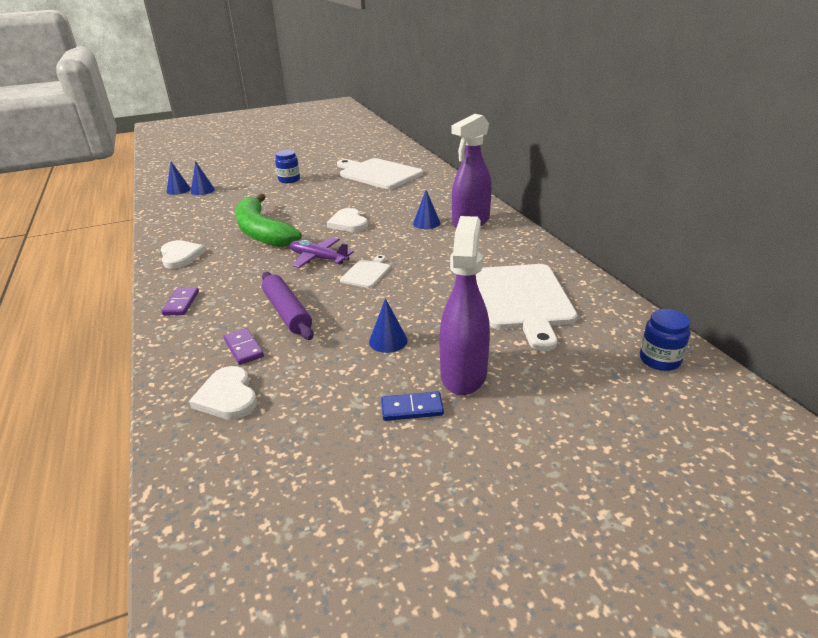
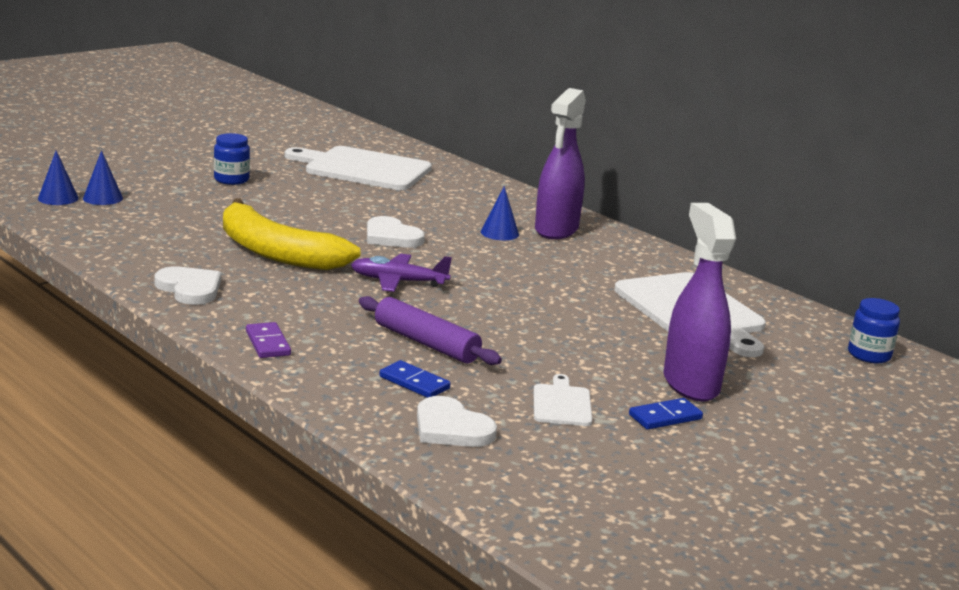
camera: 25 degrees left, 10 degrees down
(243, 348) = (414, 383): purple domino -> blue domino
(261, 232) = (276, 252): green banana -> yellow banana
(366, 273) = (481, 294): white cutting board -> white cutting board (562, 404)
(388, 341) = (580, 361): blue cone -> none

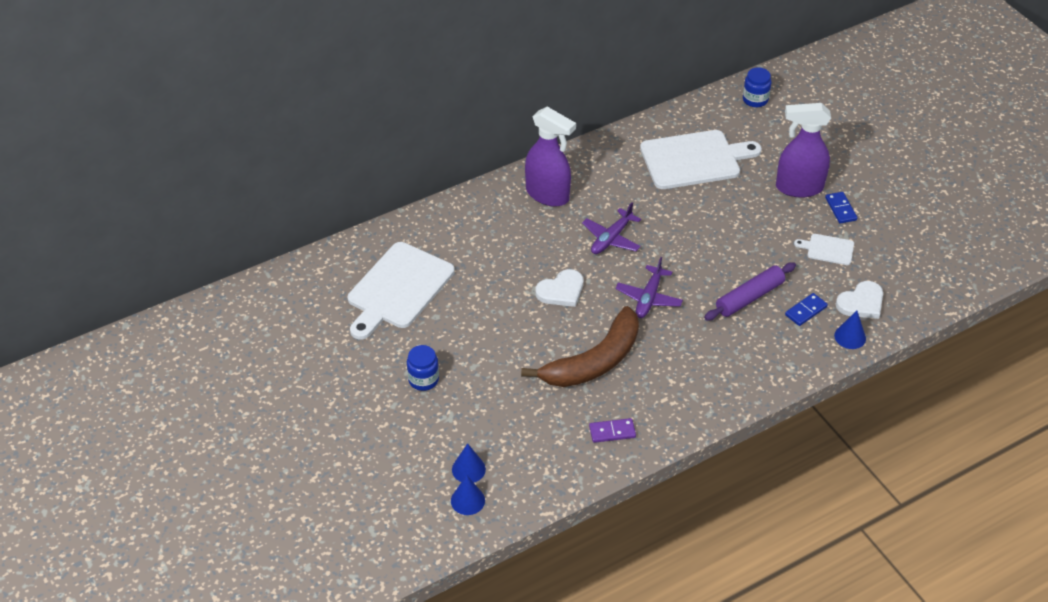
camera: 75 degrees left, 25 degrees up
(190, 288) = (664, 415): white heart -> none
(267, 343) = (754, 377): purple domino -> purple domino (612, 432)
(276, 252) = (594, 361): yellow banana -> brown banana
(498, 262) = (611, 238): none -> purple plane
(499, 233) = (554, 227): blue cone -> blue cone (850, 337)

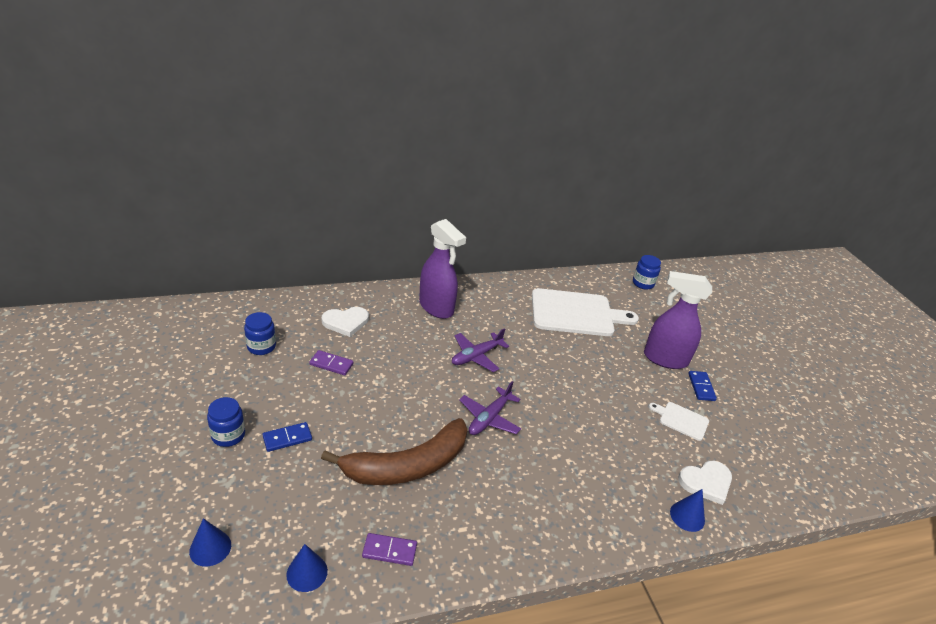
camera: 10 degrees right, 10 degrees down
(398, 289) = (261, 347): white cutting board -> blue jar
(467, 500) = (184, 587): blue cone -> blue cone (307, 572)
(476, 287) = (331, 364): none -> purple domino
(561, 291) = (408, 388): white heart -> white heart (345, 322)
(749, 297) = (590, 445): purple rolling pin -> none
(806, 311) = (645, 475): blue domino -> blue domino (287, 438)

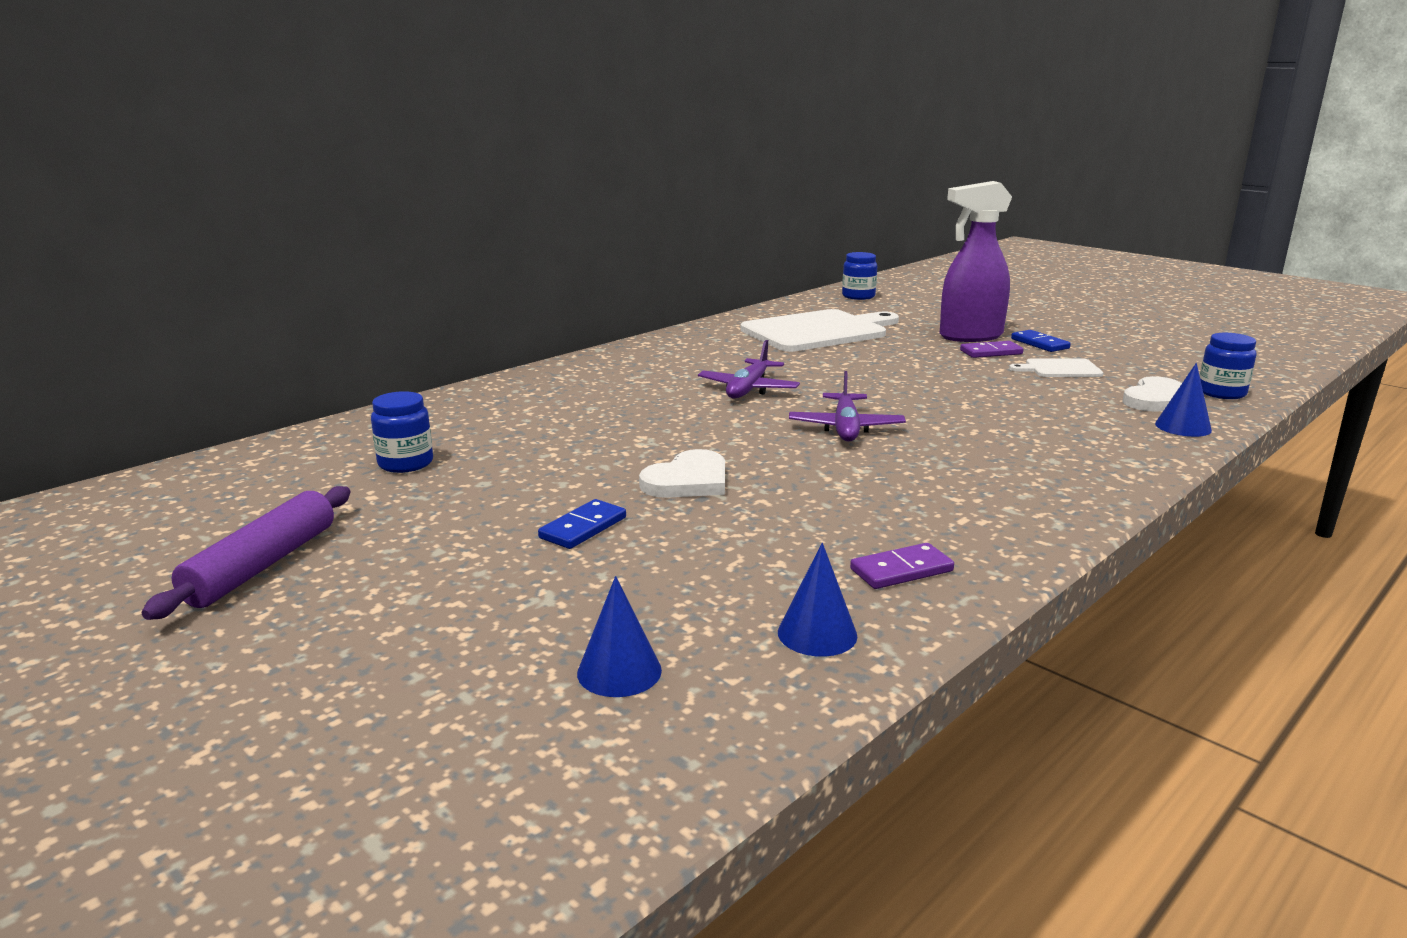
camera: 25 degrees left, 15 degrees down
(149, 398) = (262, 565): none -> purple rolling pin
(228, 435) = (475, 556): blue jar -> blue jar (1221, 393)
(331, 364) = (549, 448): purple domino -> purple domino (991, 352)
(345, 322) = (514, 410): white heart -> white heart (688, 481)
(407, 466) = (803, 495): brown banana -> none
(436, 307) = (632, 368): purple spray bottle -> none

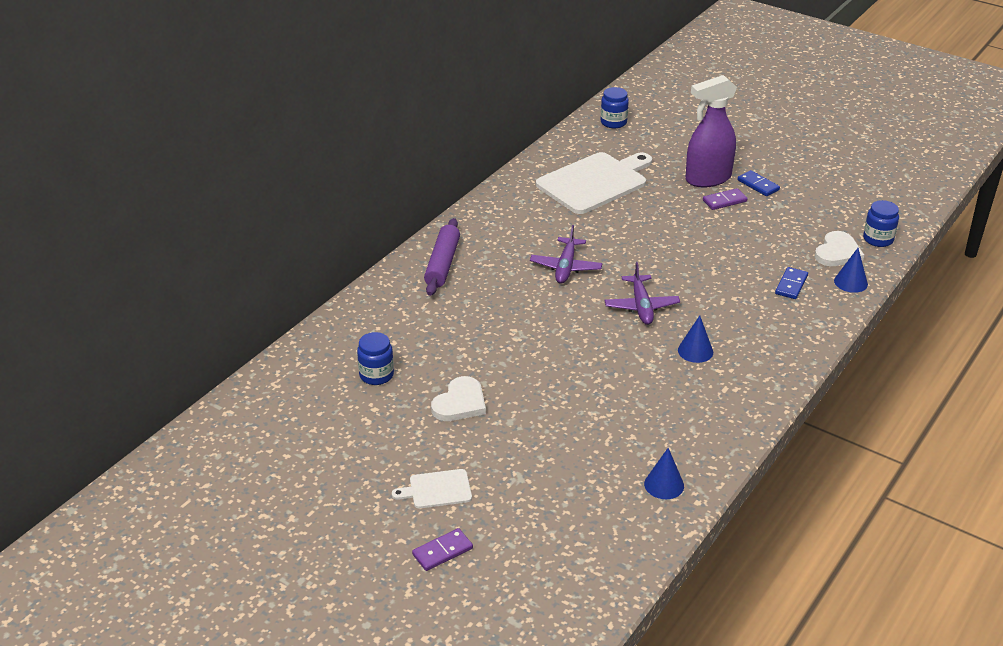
camera: 10 degrees left, 15 degrees up
(262, 565) = (350, 473): purple rolling pin -> purple rolling pin (442, 264)
(583, 528) = (514, 421): blue domino -> blue domino (791, 285)
(619, 671) = (576, 520): blue cone -> blue cone (695, 351)
(688, 481) = (559, 372): white heart -> white heart (460, 403)
(901, 570) = (697, 434): purple domino -> purple domino (442, 551)
(1059, 369) = (773, 219): white cutting board -> white cutting board (437, 489)

